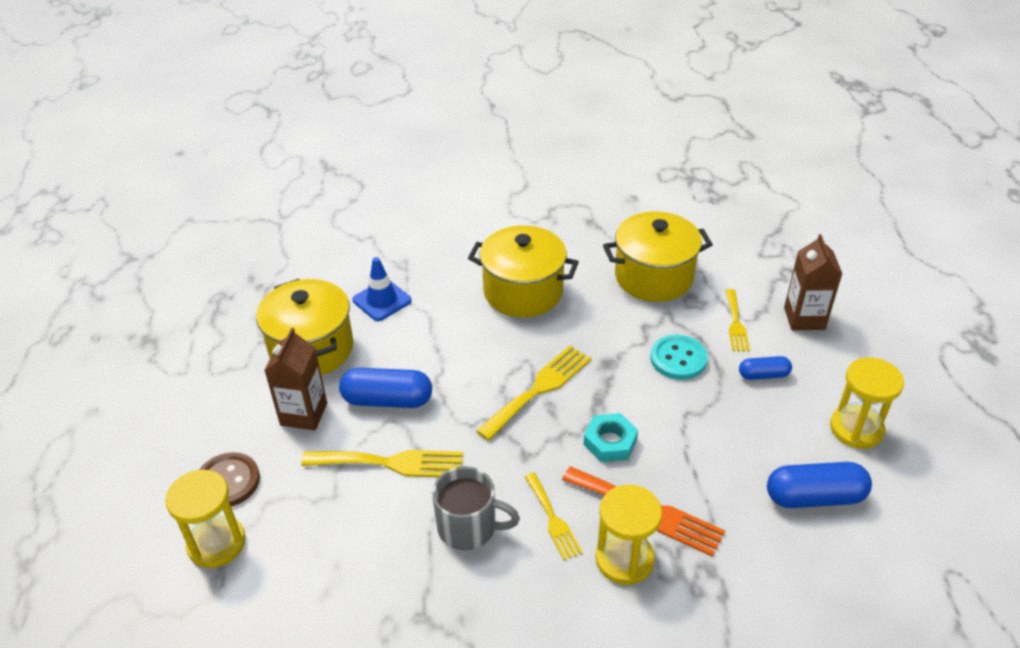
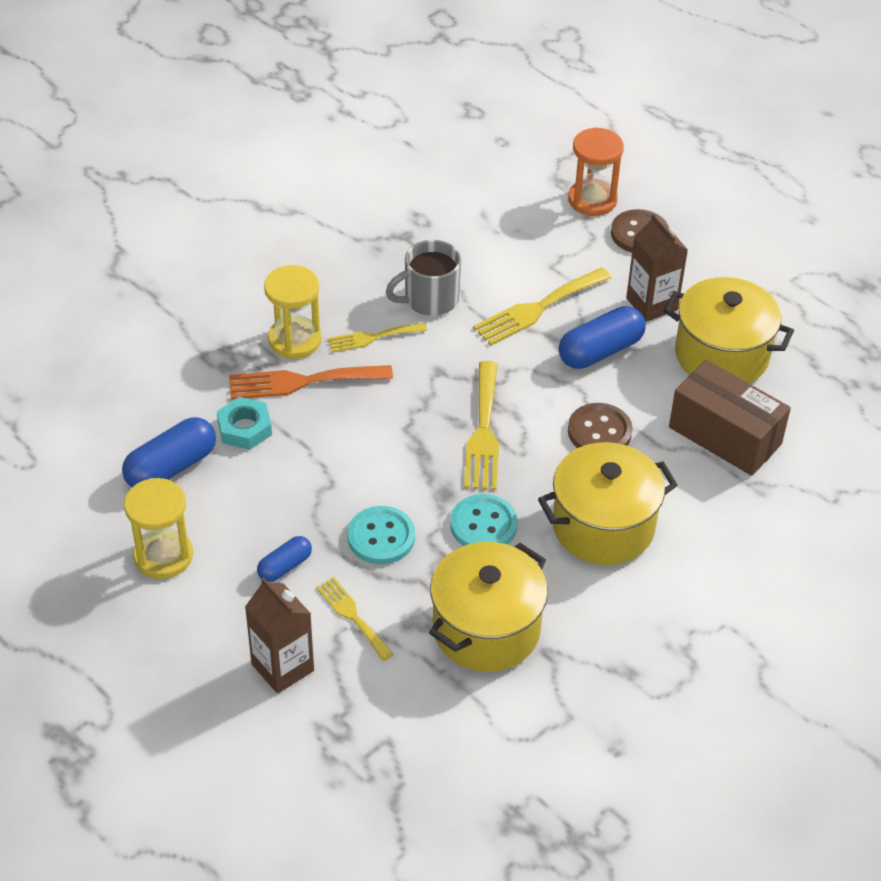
camera: 140 degrees right, 5 degrees up
(216, 543) = (592, 200): yellow hourglass -> orange hourglass
(382, 300) = (725, 435): blue traffic cone -> brown box
(458, 346) = (599, 431): none -> brown button
(553, 519) = (372, 338): yellow fork -> yellow fork turned 45 degrees counterclockwise
(600, 331) = (483, 525): none -> turquoise button
(610, 442) = (378, 420): turquoise nut -> turquoise nut (244, 428)

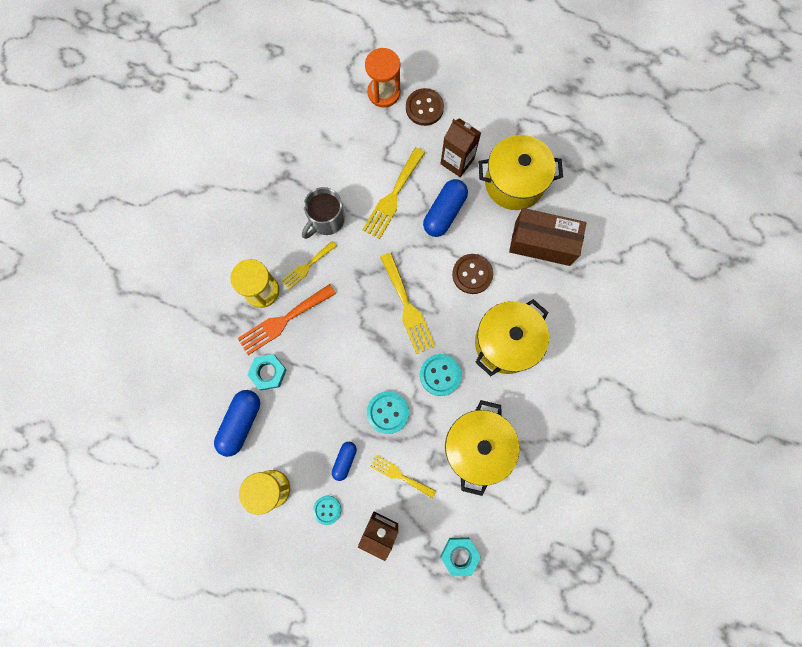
camera: 25 degrees left, 30 degrees up
(223, 612) = (327, 510): none -> turquoise button
(380, 748) = (459, 555): none -> turquoise nut

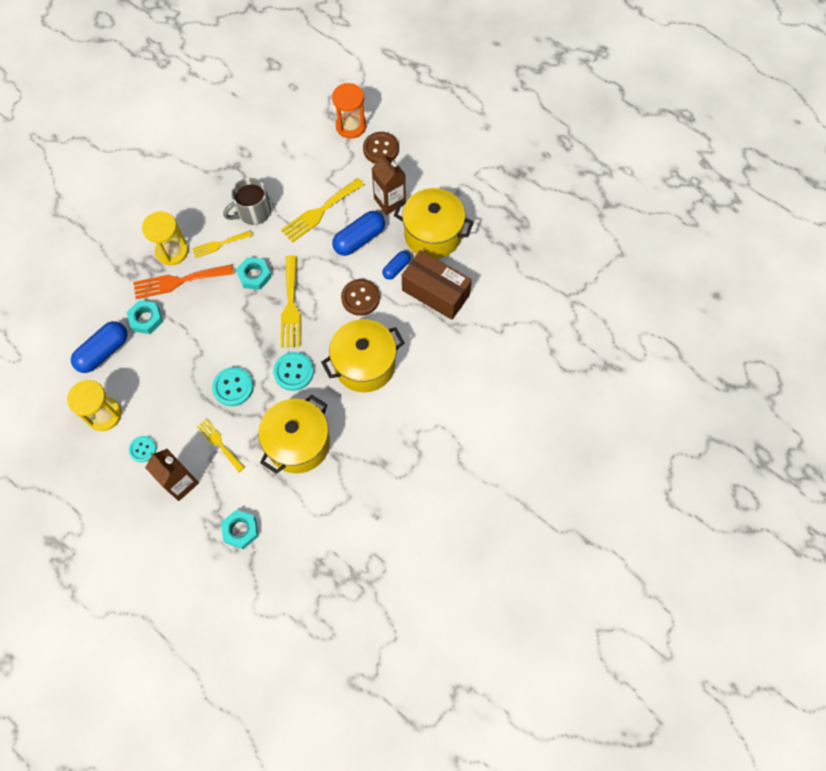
camera: 20 degrees right, 10 degrees down
(345, 460) = (177, 414): blue capsule -> blue capsule (396, 268)
(357, 287) = (254, 275): none -> turquoise nut

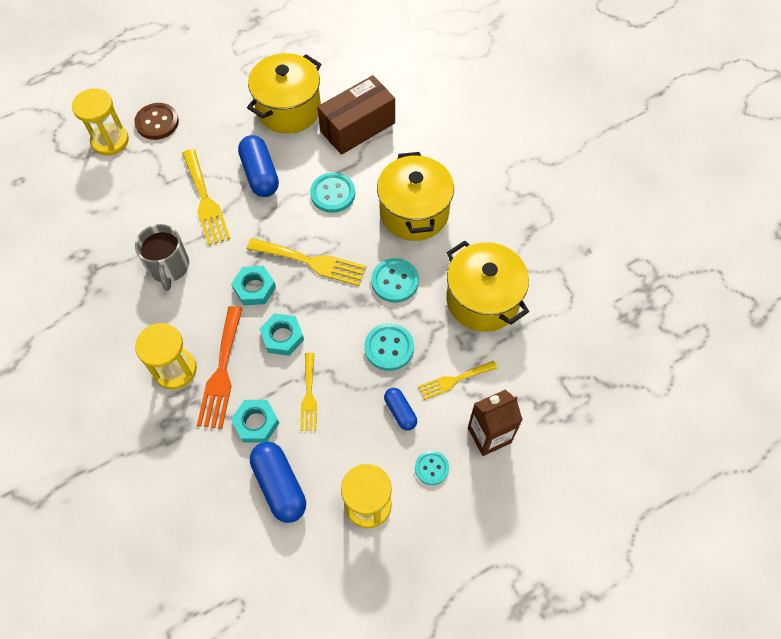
camera: 70 degrees left, 5 degrees down
(219, 244) = (193, 314): yellow fork -> yellow fork (309, 395)
(240, 530) = (566, 385): turquoise nut -> turquoise nut (282, 337)
(351, 126) = (110, 141): orange hourglass -> yellow hourglass
(360, 298) = (333, 194): brown button -> turquoise button
(389, 201) = (227, 134): brown carton -> none
(396, 268) = (313, 152): blue capsule -> blue capsule (400, 412)

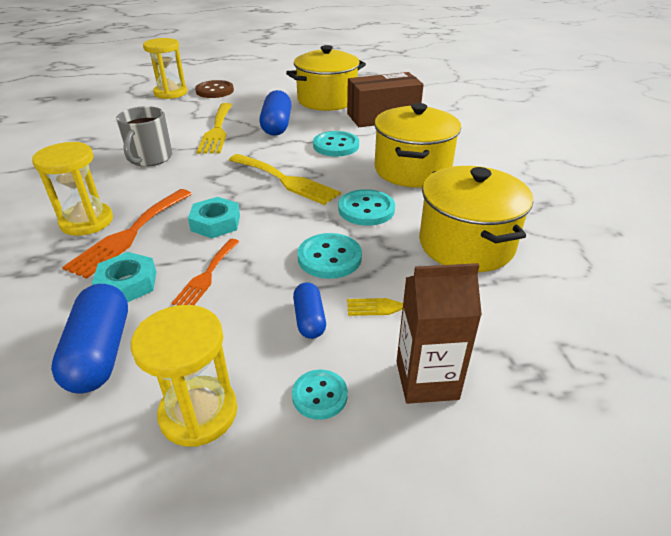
camera: 20 degrees right, 25 degrees down
(254, 288) = (216, 185): turquoise nut -> none
(309, 395) = (207, 275): yellow fork -> orange fork

